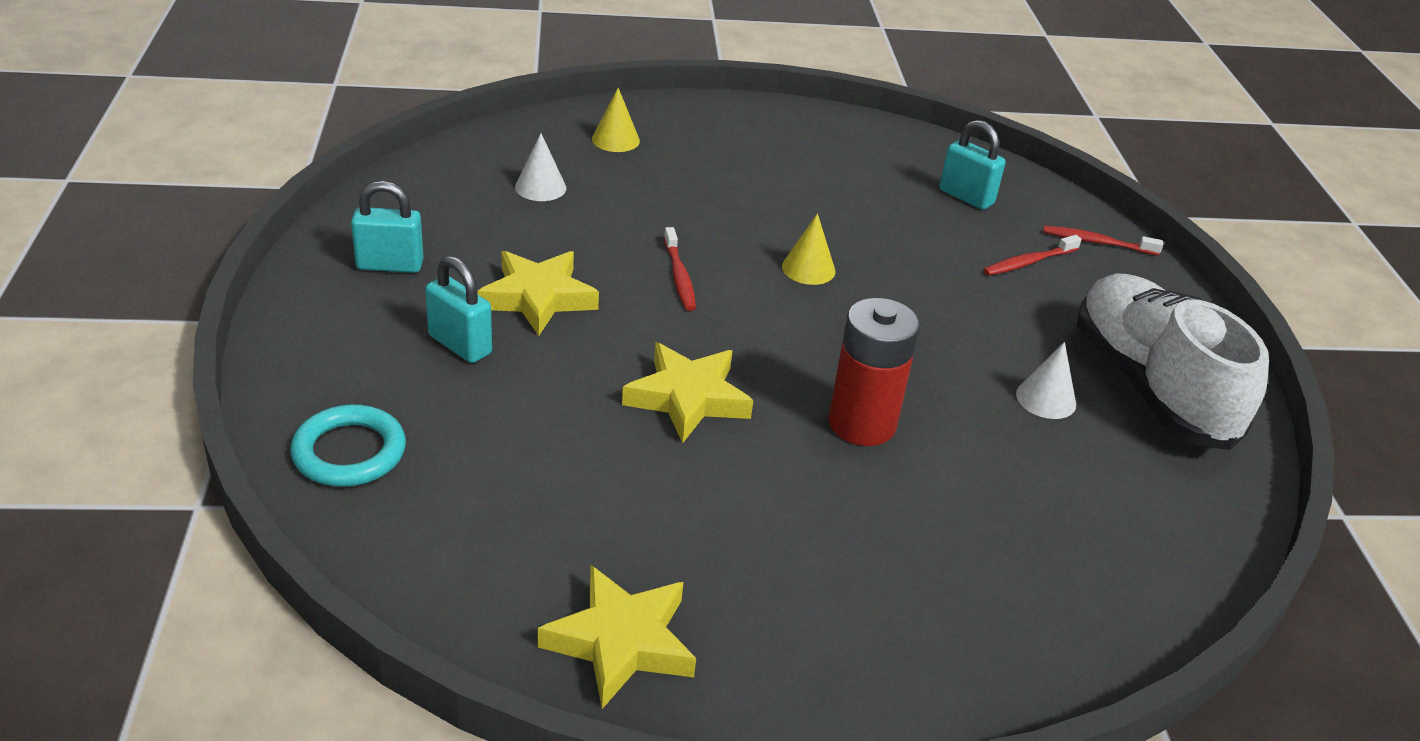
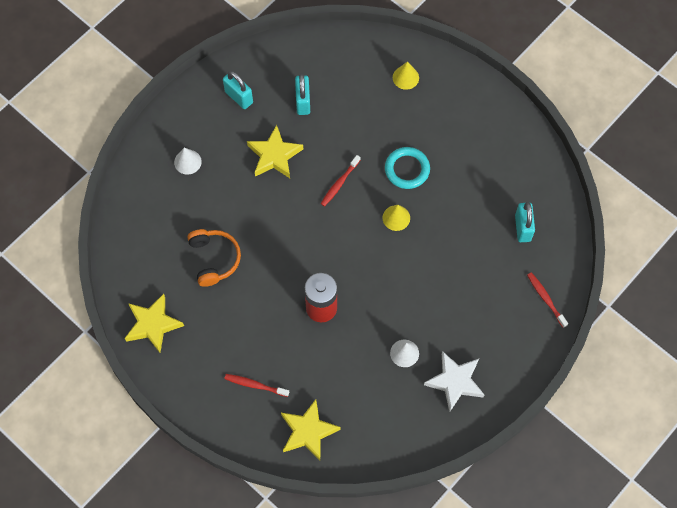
camera: 50 degrees right, 30 degrees up
(349, 452) = (145, 185): turquoise ring -> turquoise ring (407, 169)
(460, 345) = (224, 160): turquoise padlock -> turquoise padlock (303, 102)
(540, 187) = (340, 89): white cone -> white cone (187, 162)
(609, 473) = (214, 259): none -> orange headphones
(688, 398) = (274, 247): yellow star -> yellow star (308, 432)
(1028, 262) = (496, 285): red toothbrush -> red toothbrush (255, 385)
(1150, 386) = (455, 382): white shoe -> white star

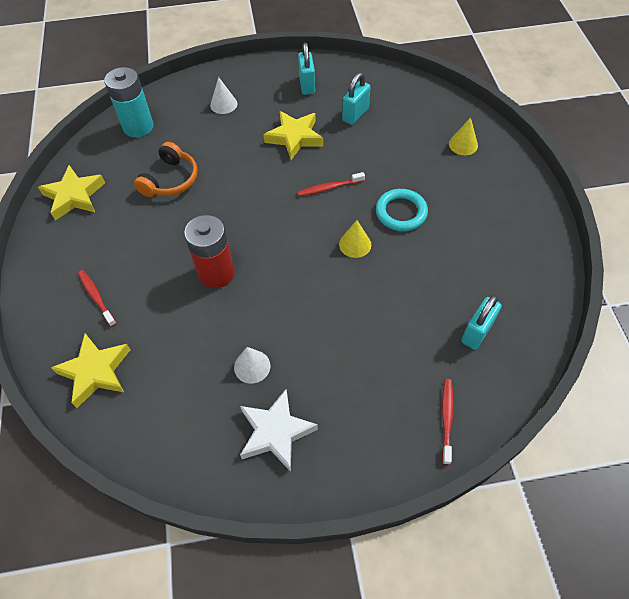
camera: 40 degrees right, 10 degrees down
(138, 230) = (138, 127): none -> turquoise battery

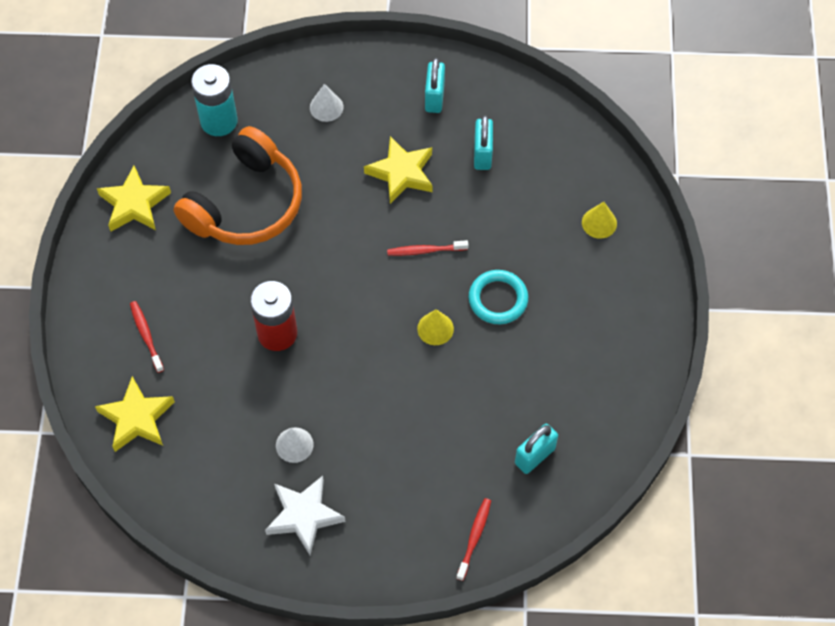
camera: 10 degrees right, 5 degrees up
(171, 180) = (246, 204): orange headphones -> orange headphones, size x1.71
(355, 115) = (482, 154): turquoise padlock -> turquoise padlock turned 45 degrees counterclockwise

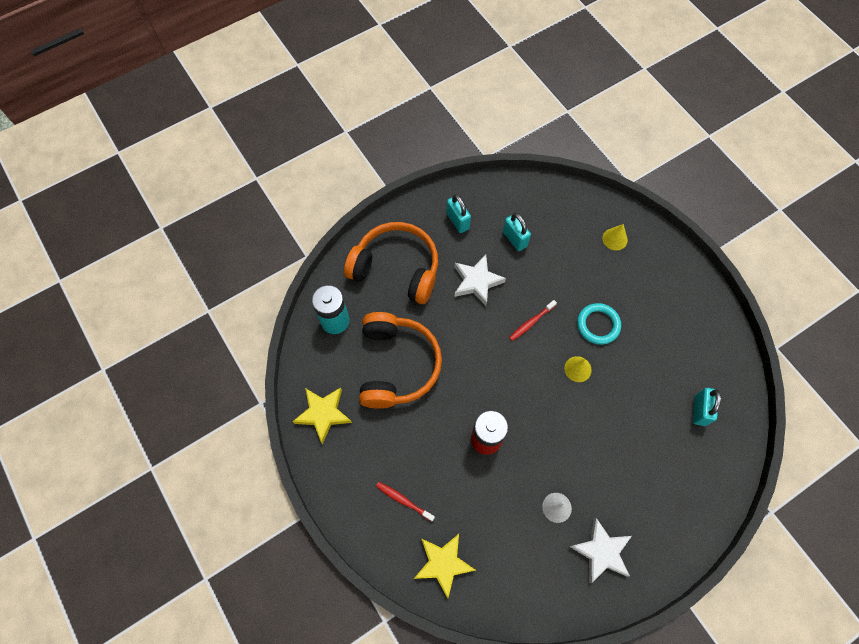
camera: 35 degrees left, 5 degrees up
(326, 107) = (396, 268): white cone -> orange headphones
(401, 173) = (477, 282): yellow star -> white star
(474, 537) = (710, 489): red toothbrush -> none

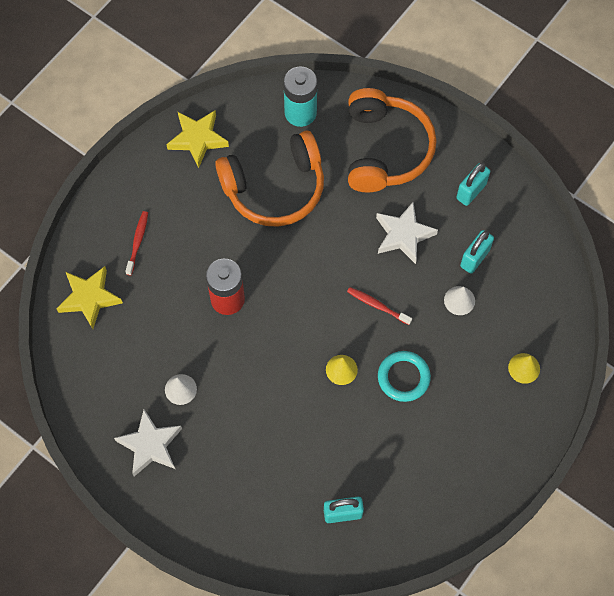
camera: 70 degrees right, 0 degrees up
(546, 262) = (459, 300): none -> white cone

